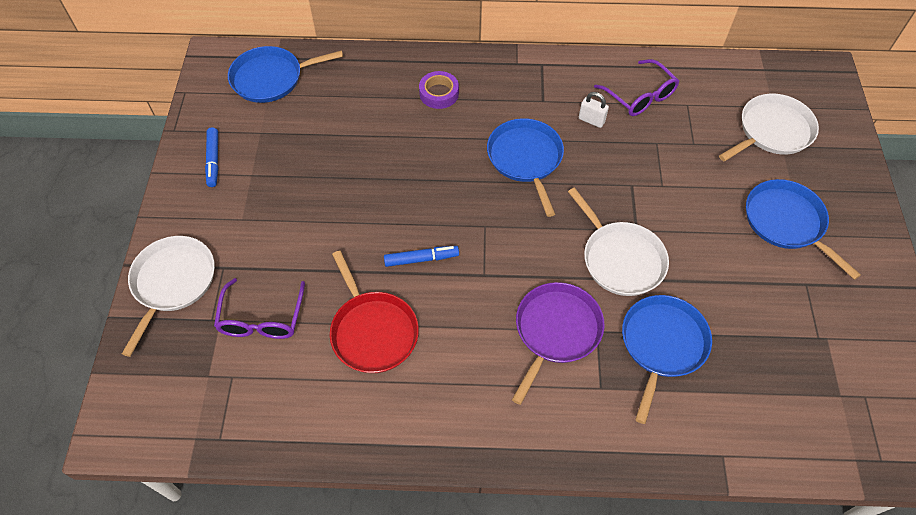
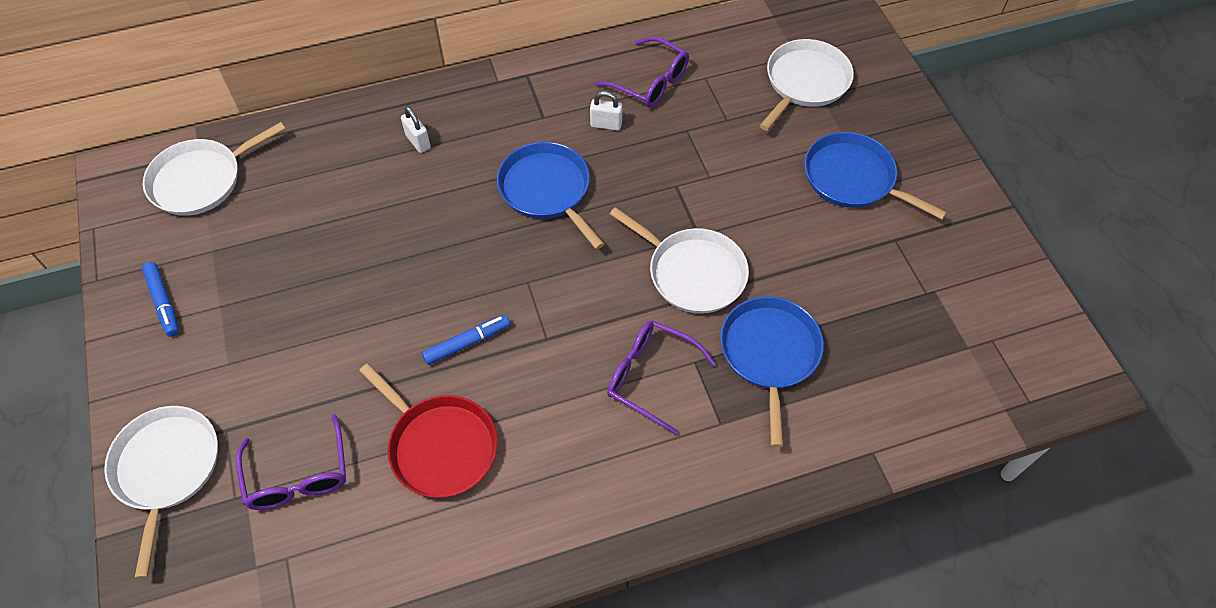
camera: 20 degrees left, 0 degrees up
(271, 78) = (201, 180): blue pan -> white pan
(439, 93) = (418, 142): purple tape -> white padlock
(556, 331) = (650, 376): purple pan -> purple glasses

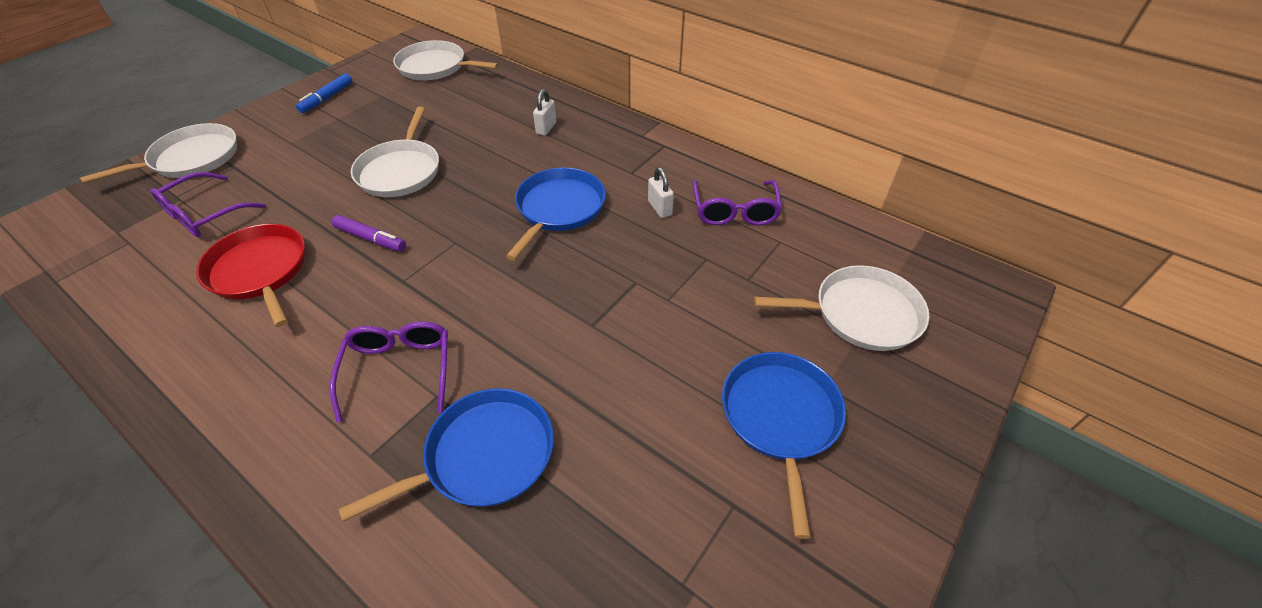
camera: 55 degrees right, 10 degrees down
(440, 446) = (260, 271): red pan -> red pan turned 135 degrees clockwise
(467, 343) = (371, 238): blue marker -> purple marker
(692, 272) = (543, 342): white pan -> white pan (400, 171)

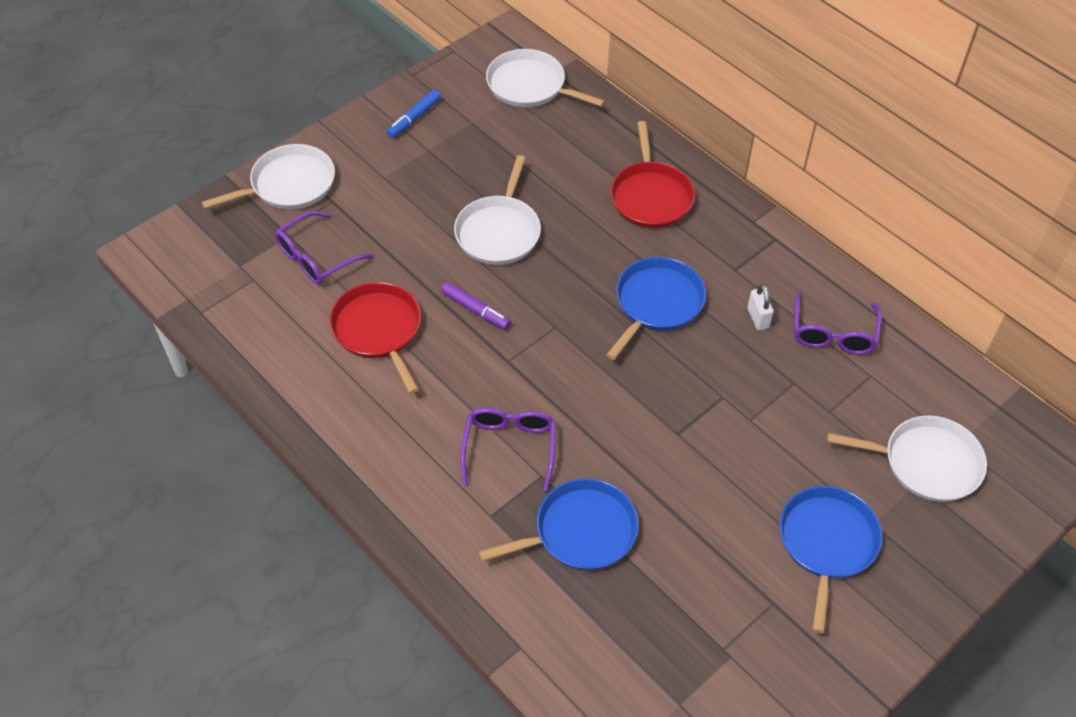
camera: 10 degrees right, 5 degrees up
(546, 128) = (650, 196): white padlock -> red pan

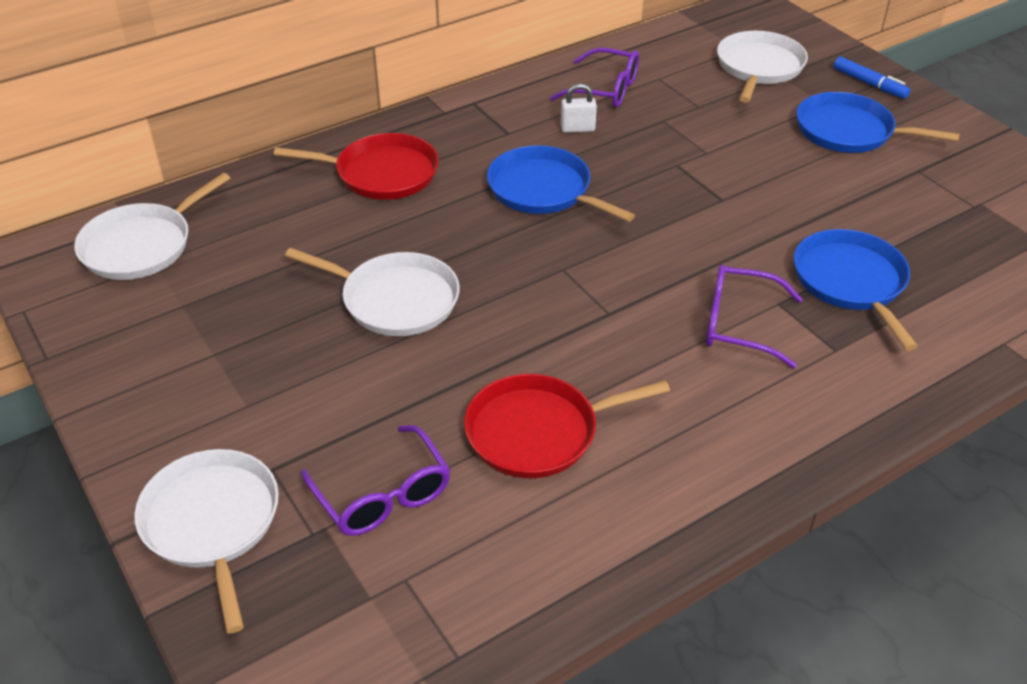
camera: 80 degrees left, 10 degrees down
(414, 118) = (141, 363): blue marker -> blue marker (869, 84)
(475, 310) = (522, 333): purple marker -> none

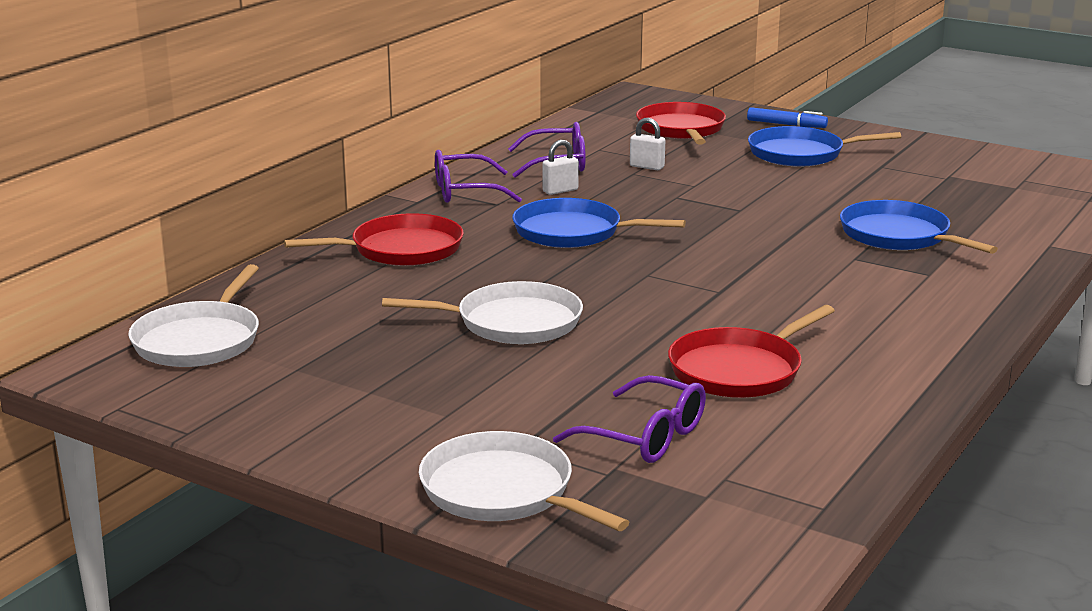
camera: 25 degrees left, 20 degrees down
(683, 114) = (647, 167): none -> white padlock
(738, 325) = (836, 276): purple glasses -> purple glasses (464, 191)
(759, 67) = (681, 129): white pan -> red pan

